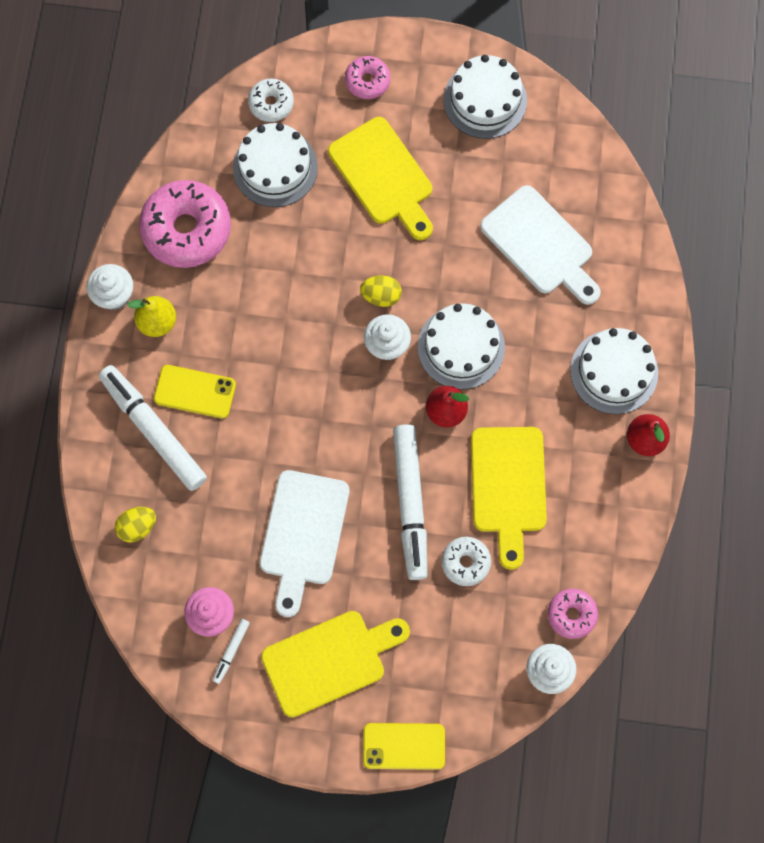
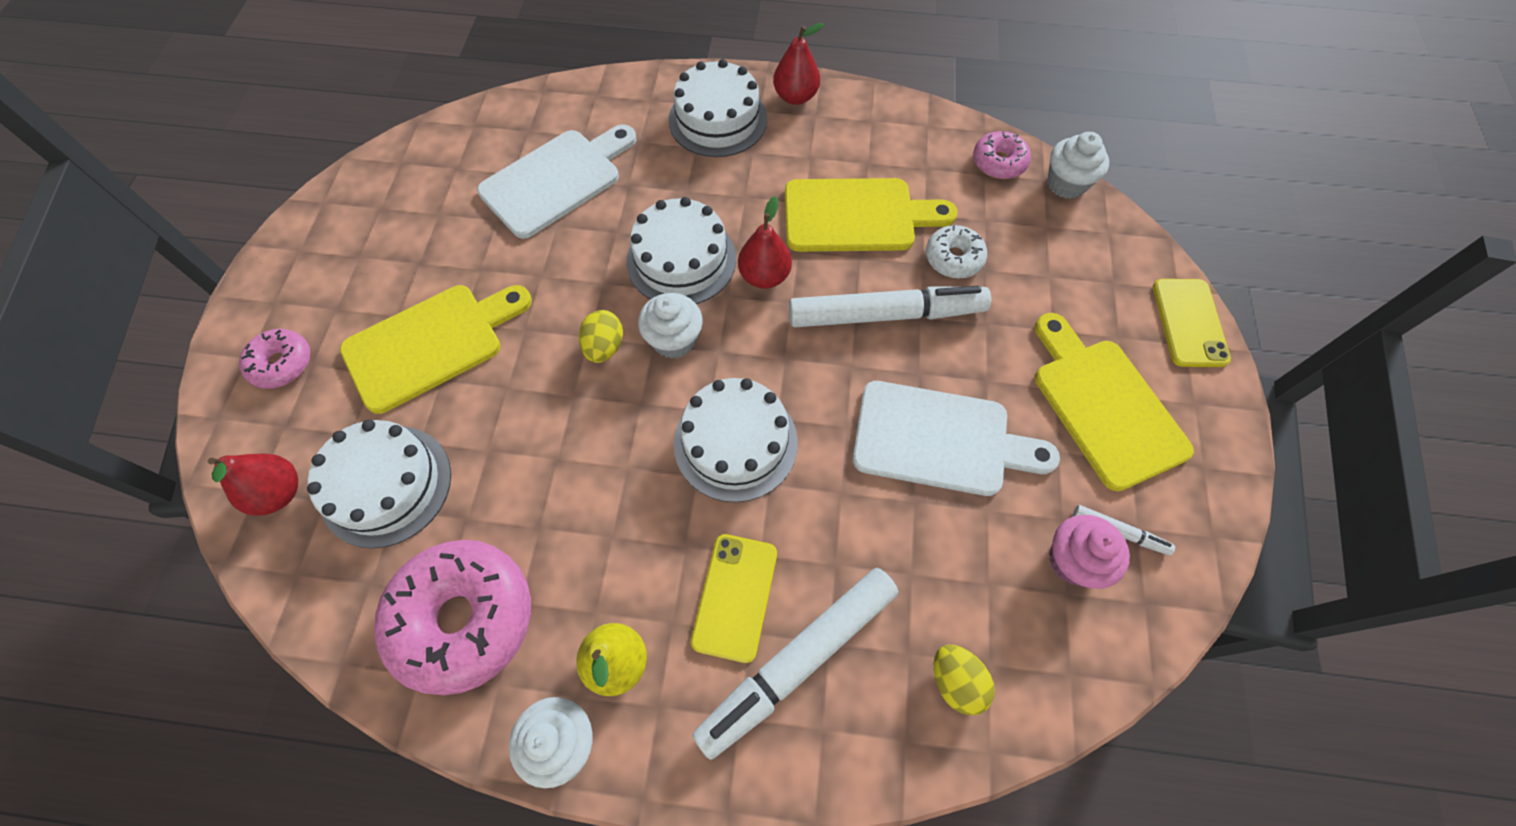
camera: 90 degrees left, 10 degrees down
(271, 104) = (279, 493): white donut -> red pear
(485, 100) = (350, 231): white cake -> white cake (735, 442)

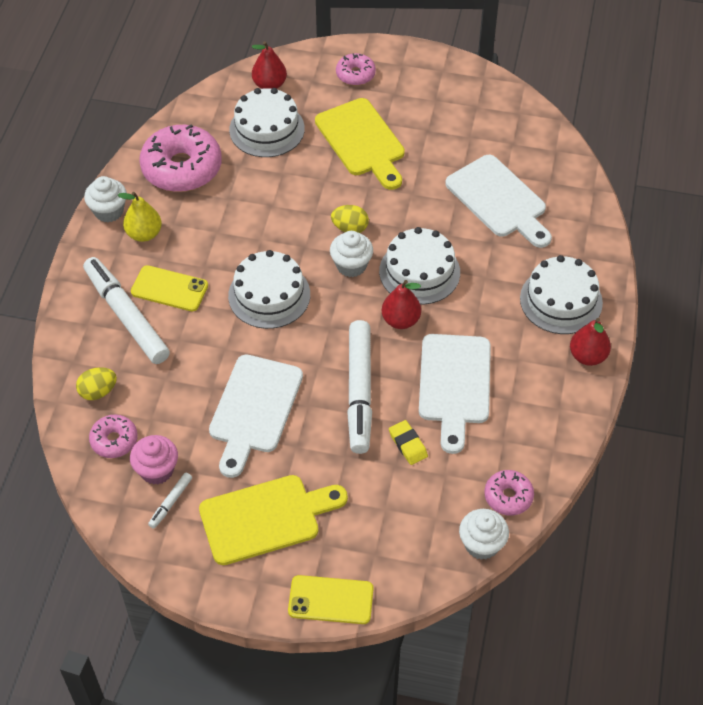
camera: 95 degrees right, 10 degrees down
(857, 216) = (454, 385): yellow cutting board -> white cutting board
(953, 258) = (408, 444): white donut -> yellow eraser
(1039, 636) = (114, 440): none -> pink donut

